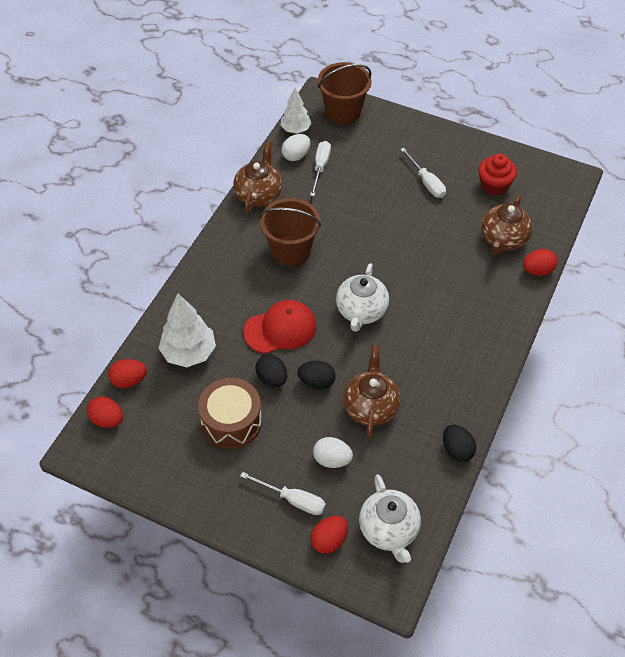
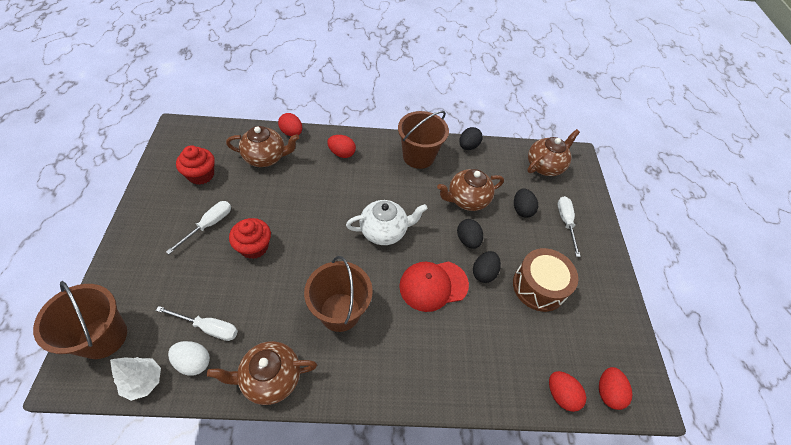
camera: 120 degrees left, 0 degrees up
(189, 353) = (500, 353): white tree -> none
(280, 329) = (433, 285): red cap -> red cap turned 60 degrees counterclockwise
(320, 167) = (208, 328): white screwdriver -> white screwdriver turned 150 degrees counterclockwise
(329, 540) = (575, 194): red egg -> red egg (342, 153)
(332, 459) = (521, 210): white egg -> black egg
(387, 208) = (254, 247): none -> red cupcake
(389, 530) = (545, 166): white teapot -> brown teapot
(457, 384) = (418, 156): none -> brown bucket

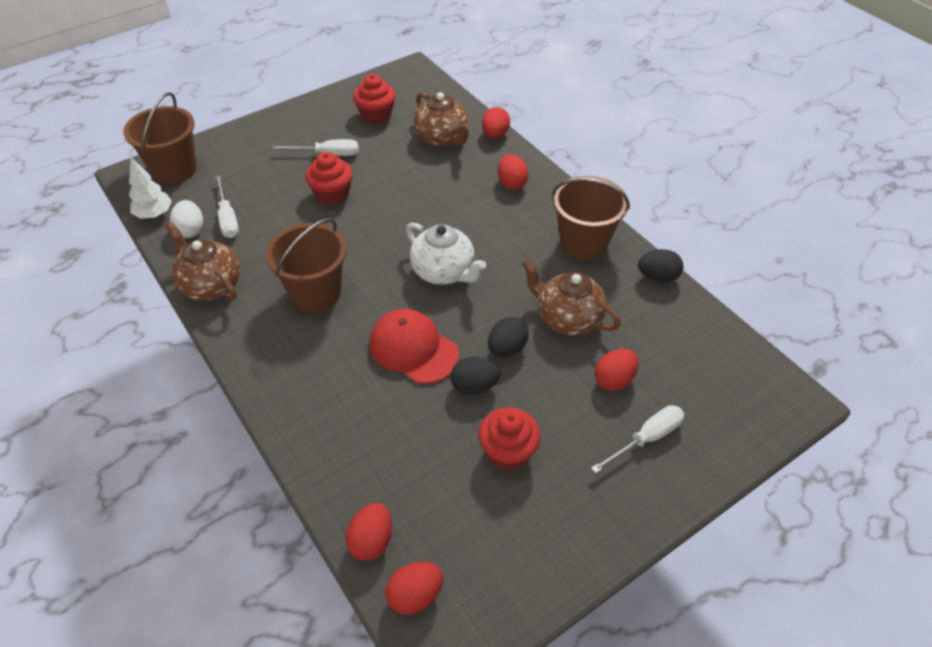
camera: 60 degrees right, 5 degrees down
(521, 210) = (614, 380): black egg -> red egg
(539, 286) = (508, 452): brown drum -> red cupcake
(545, 166) = (724, 371): brown teapot -> none

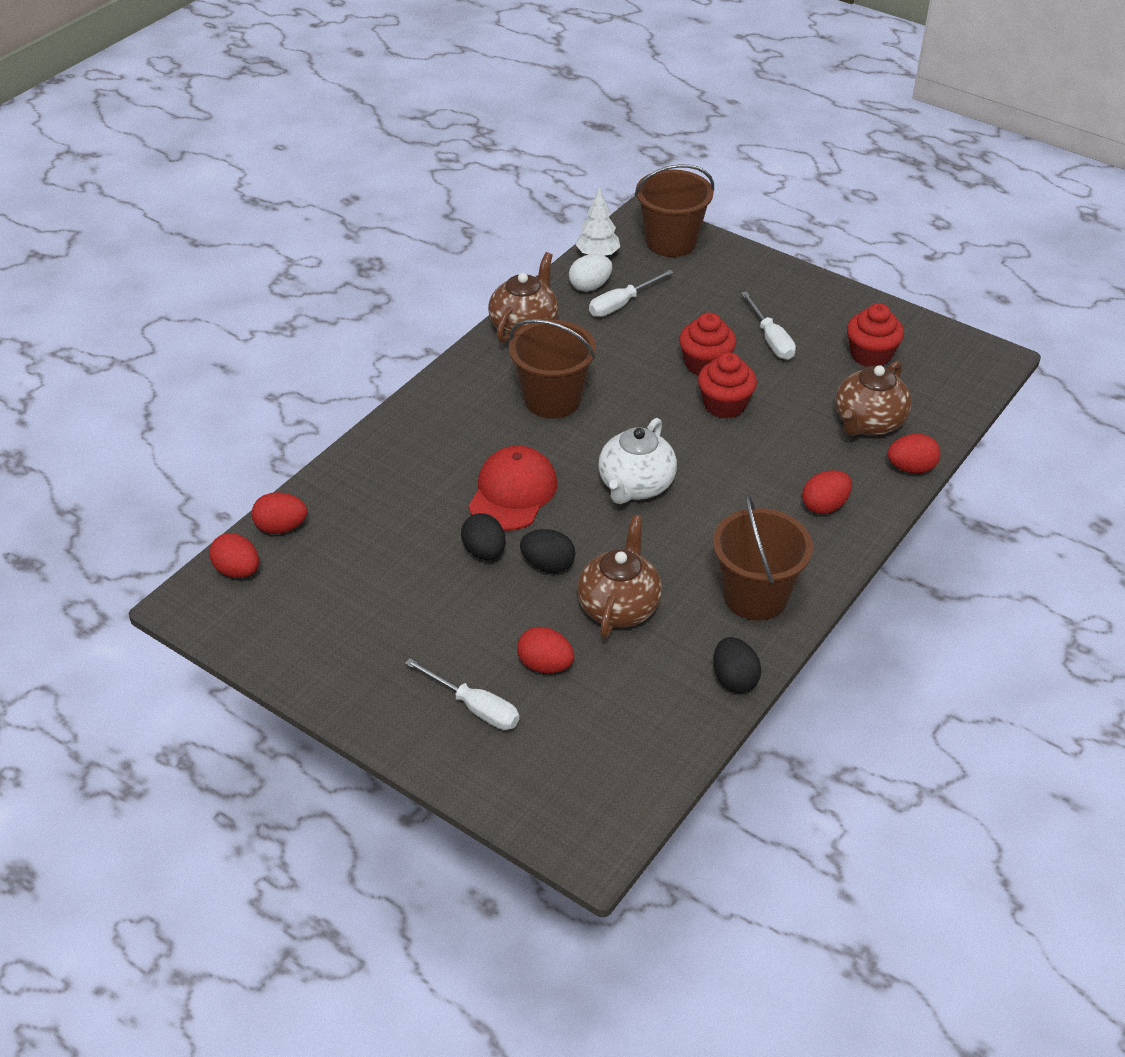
camera: 70 degrees right, 5 degrees down
(508, 452) = (412, 597): red cupcake -> red cupcake (724, 405)

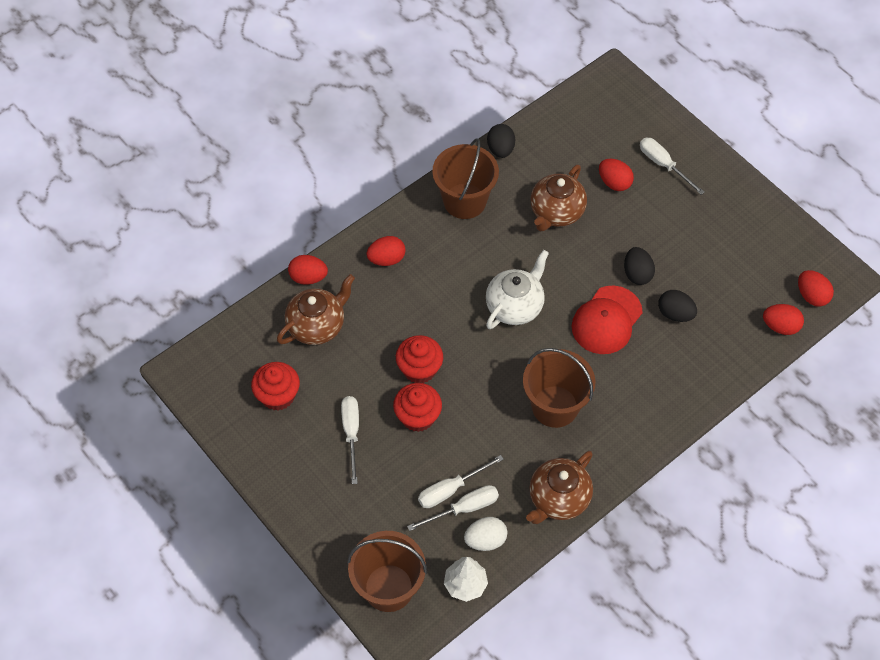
camera: 165 degrees left, 15 degrees up
(548, 565) = (595, 254): black egg -> black egg (675, 314)
(642, 315) = (450, 489): none -> white screwdriver

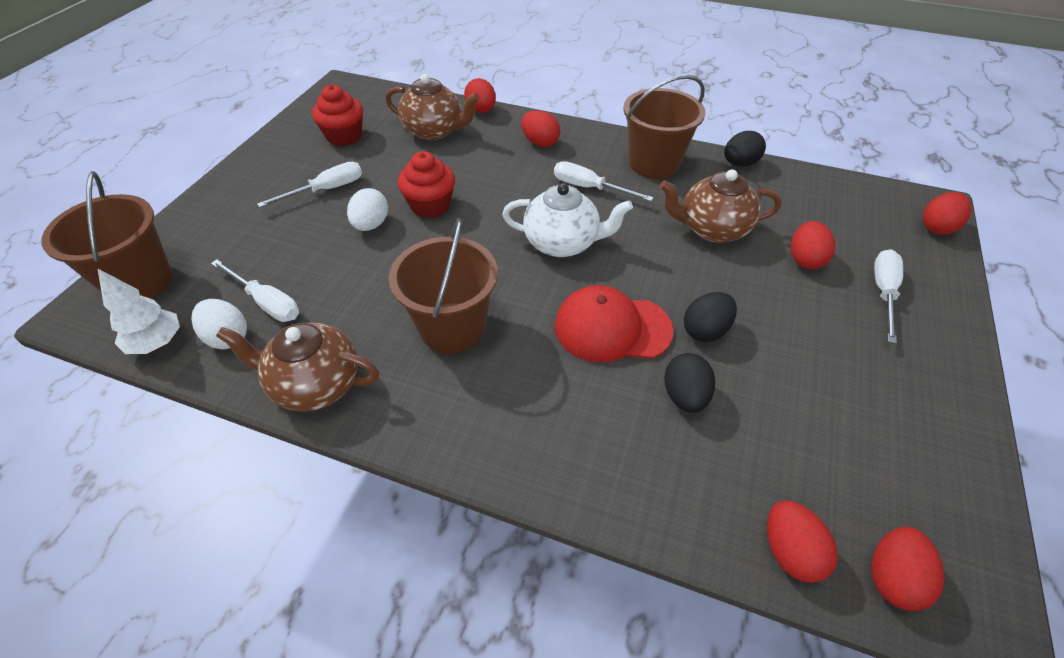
camera: 60 degrees right, 10 degrees down
(418, 416) = (371, 225): red cupcake -> white egg
(450, 489) = (289, 282): white screwdriver -> white screwdriver (589, 188)
(632, 93) = (937, 227): none -> red egg

